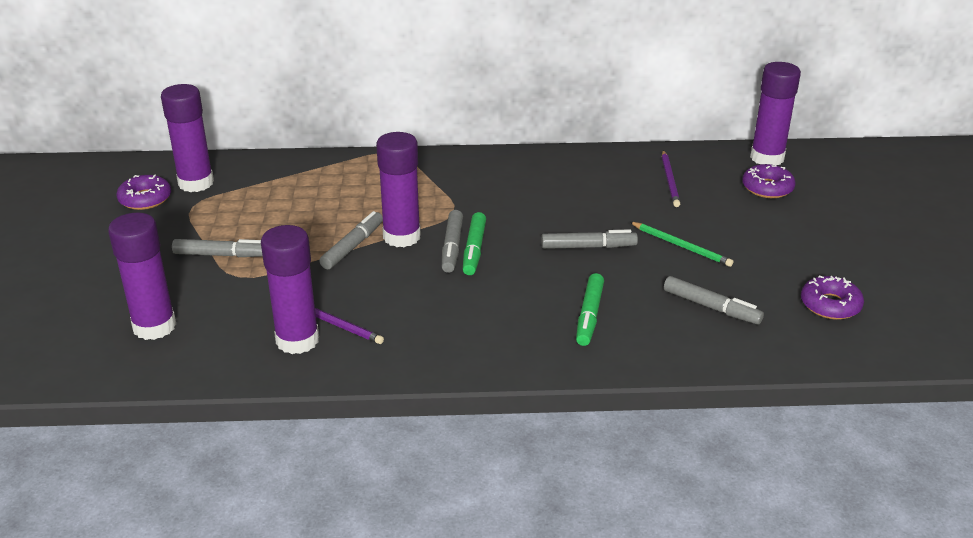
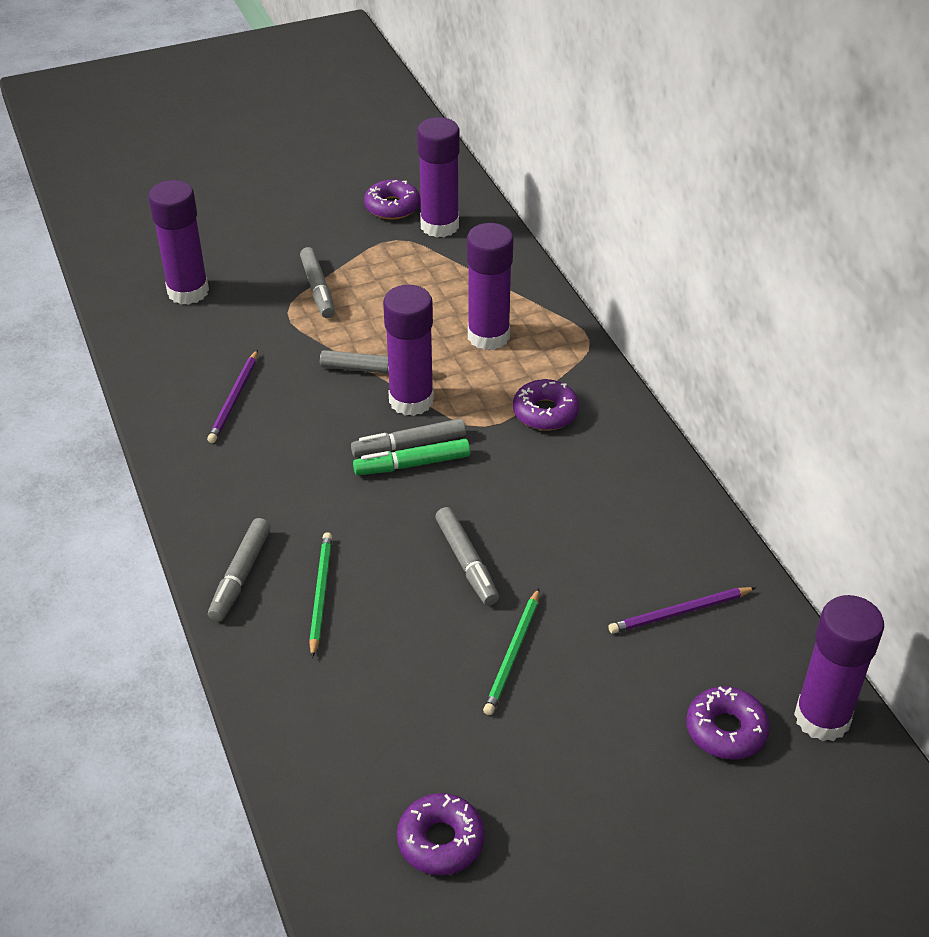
camera: 70 degrees right, 10 degrees up
(297, 340) = (197, 385): purple glue stick -> purple glue stick (488, 336)
(456, 185) = (545, 412): none -> purple donut
(589, 316) = (320, 594): green marker -> green pencil
(711, 307) = (383, 708): grey marker -> grey marker (240, 575)

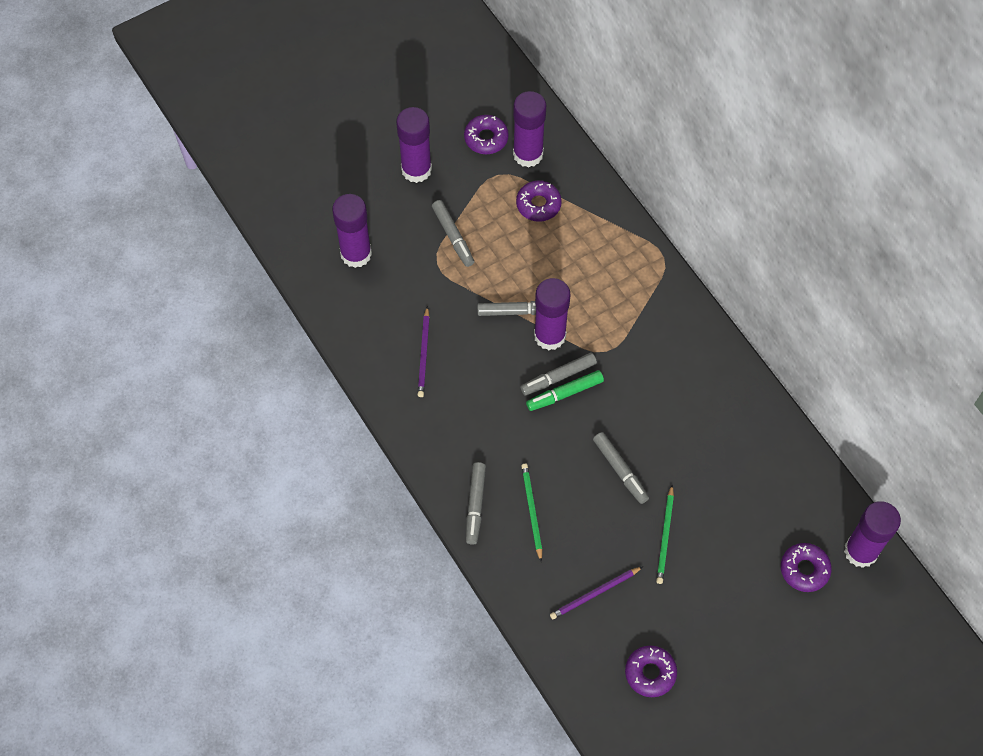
camera: 10 degrees left, 20 degrees up
(488, 336) = (590, 265): purple glue stick -> purple glue stick (416, 169)
(545, 412) = (646, 332): purple donut -> purple donut (538, 204)
(679, 612) = (764, 487): purple pencil -> purple pencil (594, 594)

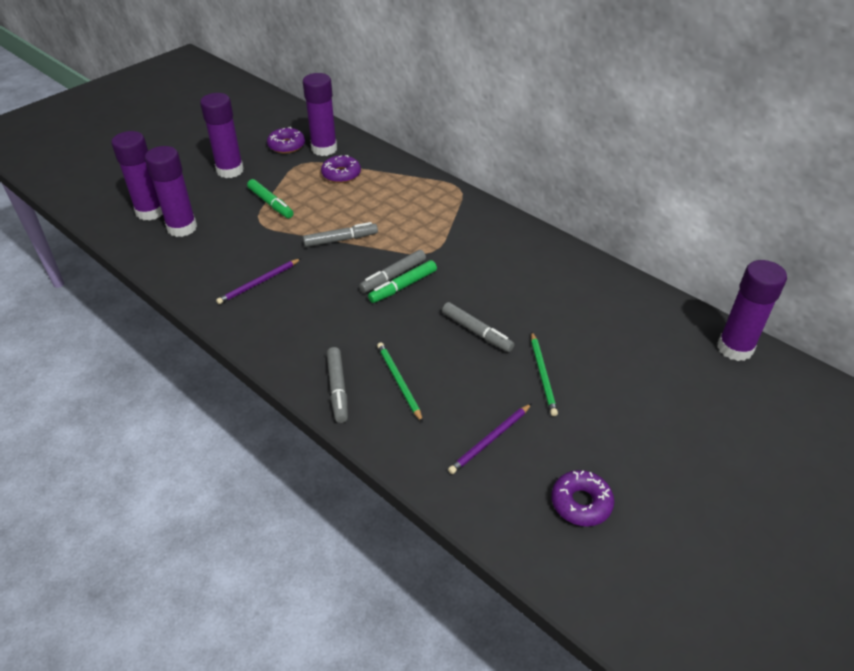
camera: 15 degrees left, 20 degrees down
(424, 354) = (259, 283): purple pencil -> purple pencil turned 60 degrees clockwise
(453, 236) = (270, 203): grey marker -> green marker
(549, 336) = (376, 250): purple glue stick -> purple glue stick (150, 212)
(804, 569) = (691, 373): purple donut -> none

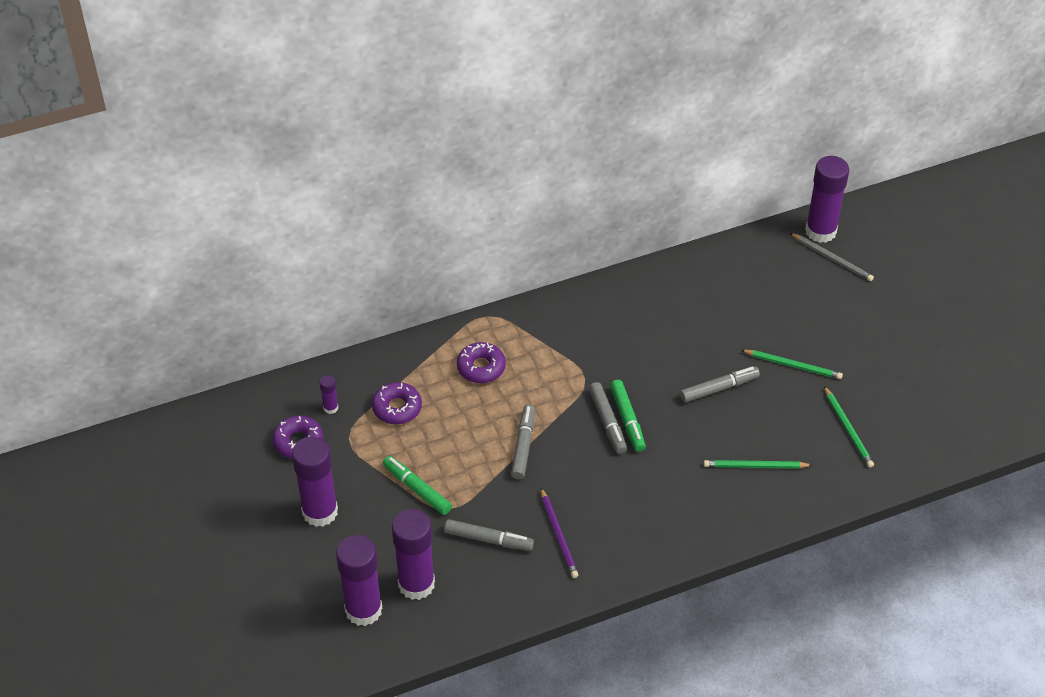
camera: 65 degrees left, 5 degrees up
(270, 203) = (417, 489): green marker -> green marker turned 120 degrees counterclockwise
(324, 149) = (330, 408): purple glue stick -> purple glue stick, size x0.44
(338, 389) = (743, 513): grey marker -> grey marker (488, 539)
(490, 440) = (848, 429): purple pencil -> green pencil
(581, 503) = (930, 399): purple donut -> purple donut (481, 367)
(707, 366) = (832, 259): none -> grey pencil

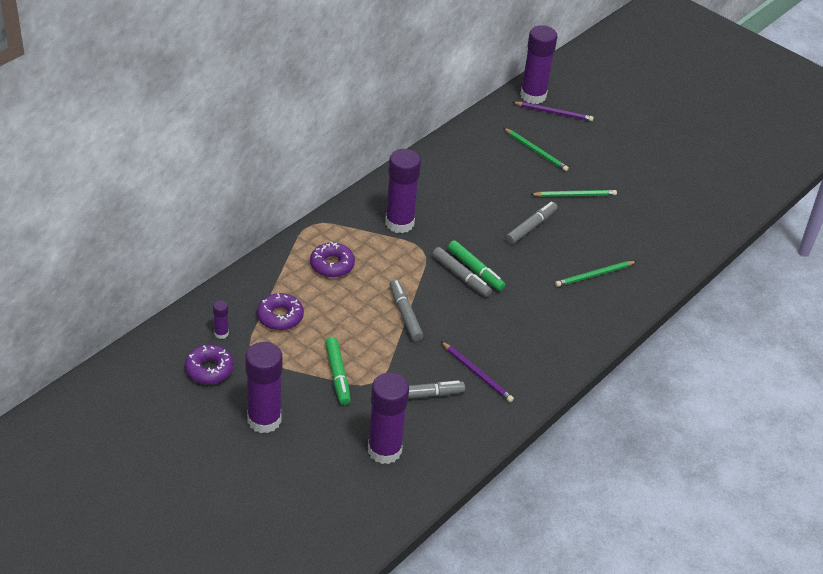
camera: 30 degrees left, 5 degrees down
(363, 610) = (352, 486): purple glue stick -> purple glue stick (399, 223)
(417, 489) = (337, 375): green marker -> green marker turned 120 degrees counterclockwise
(832, 259) = (554, 113): grey pencil -> purple pencil
(848, 429) = (644, 229): green pencil -> green pencil (536, 151)

